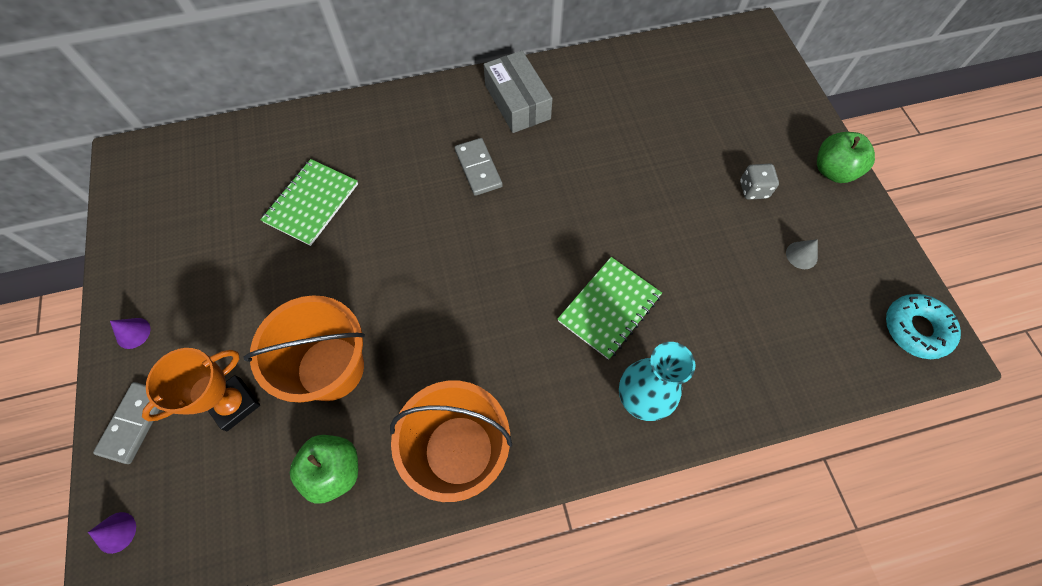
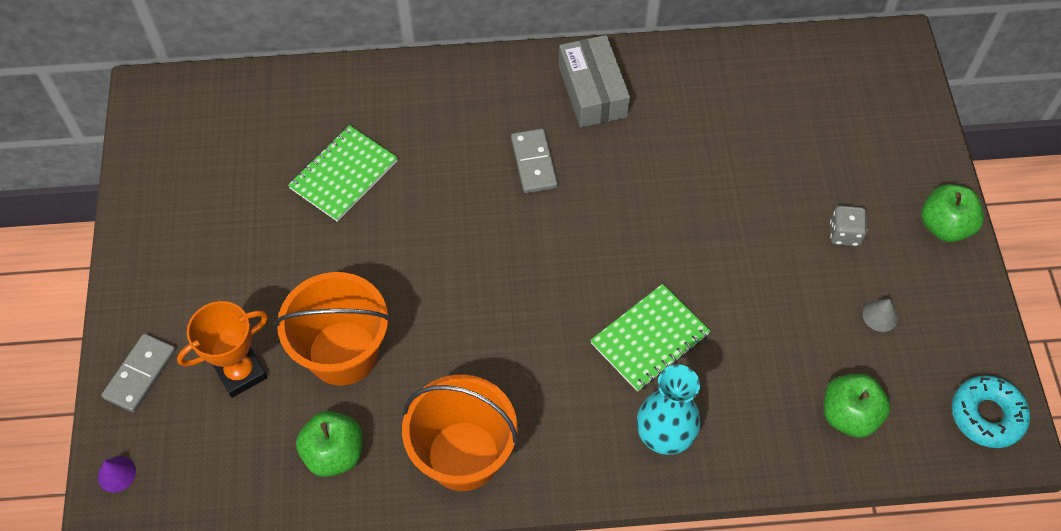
camera: 10 degrees right, 5 degrees down
(133, 333) = (144, 284): purple cone -> none
(799, 349) = (849, 415): none -> green apple

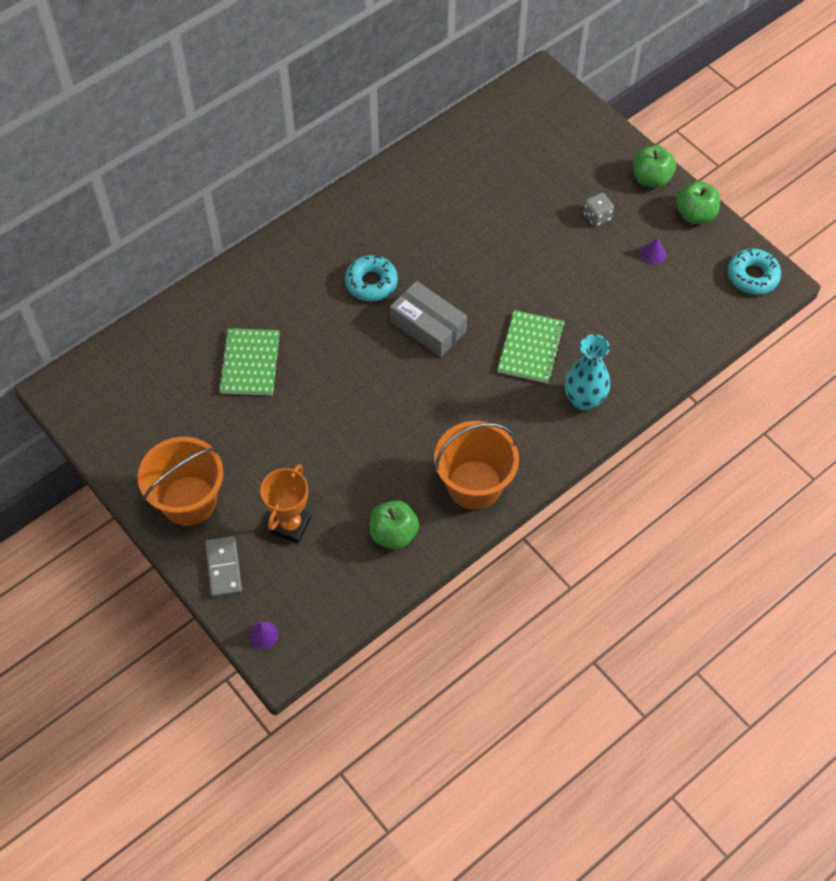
camera: 35 degrees left, 0 degrees up
(343, 353) = (347, 472): orange bucket -> orange bucket (188, 500)
(534, 163) = (371, 283): grey domino -> turquoise donut
(592, 91) = (371, 215): grey box -> grey box (428, 326)
(849, 415) = (678, 322): green apple -> green apple (695, 214)
(880, 315) = (653, 254): grey cone -> purple cone

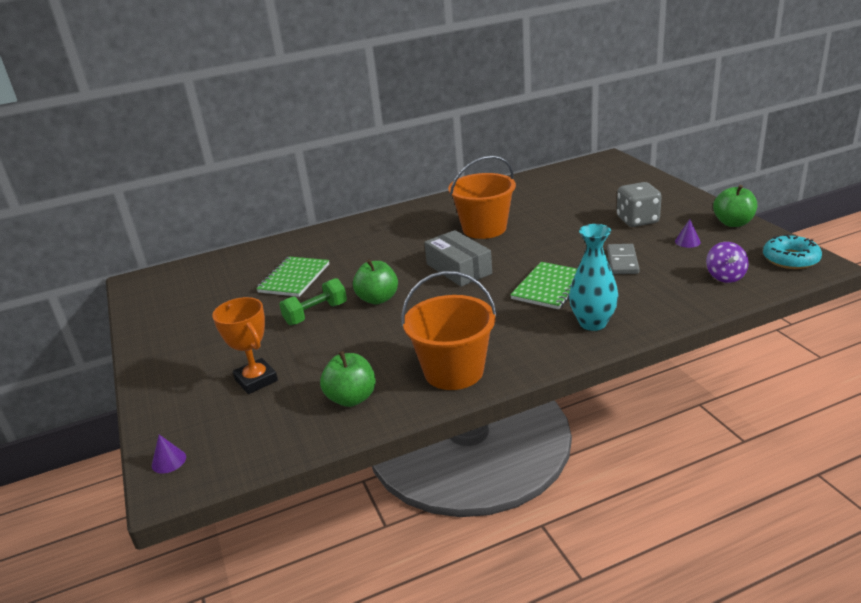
camera: 20 degrees right, 30 degrees down
(188, 500) = (179, 353): orange bucket -> orange bucket (484, 228)
(223, 568) = (172, 403): grey domino -> grey domino (622, 261)
(290, 525) = (256, 380): orange trophy -> orange trophy turned 75 degrees counterclockwise
(304, 420) = (316, 314): none -> green dumbbell
(371, 283) = (422, 243): turquoise donut -> none
(597, 217) = (637, 220): grey dice -> grey dice, size x1.64
(651, 178) = (693, 204): green apple -> green apple (378, 299)
(694, 312) = (725, 276): none -> purple spinning top

